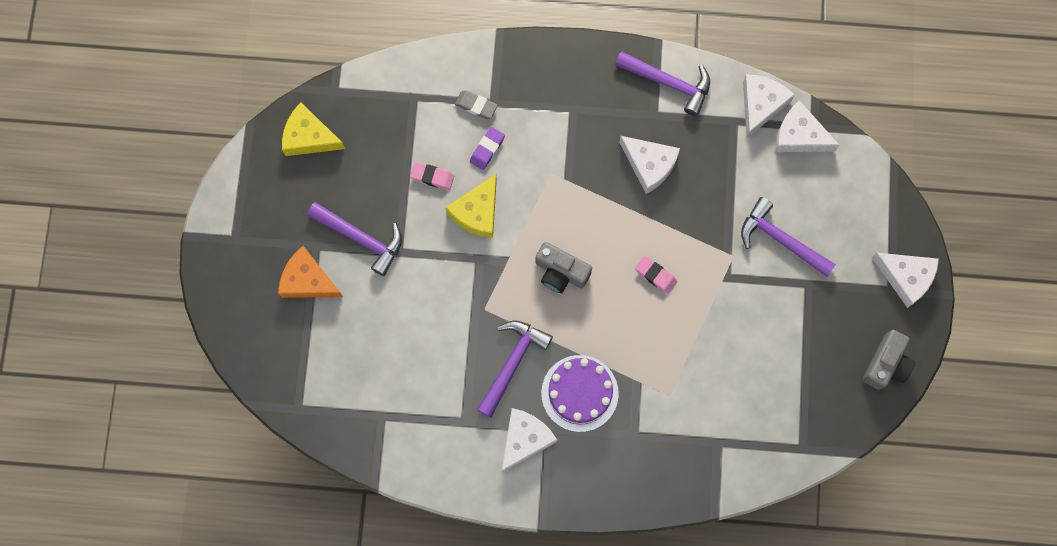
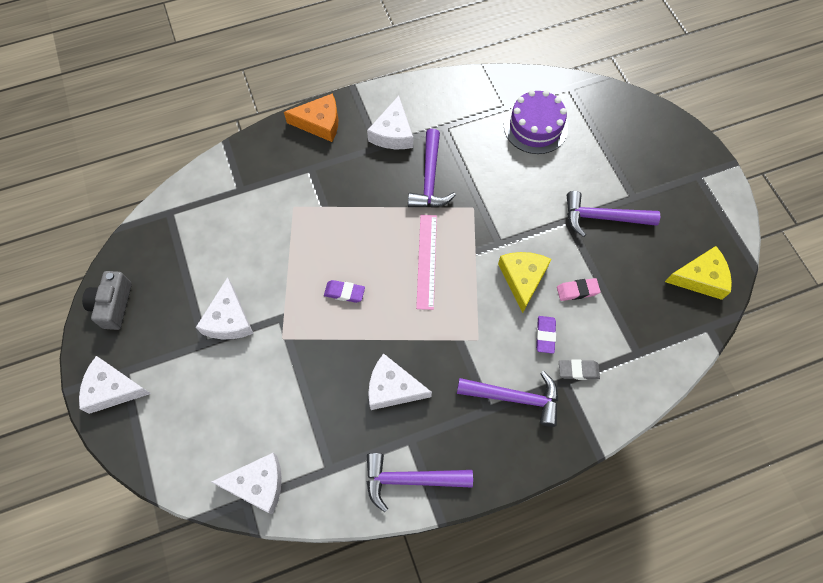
camera: 155 degrees right, 10 degrees down
(308, 280) = (622, 171): orange cheese -> orange cheese (320, 123)
(561, 272) = (426, 261): grey camera -> pink ruler
(579, 393) = (366, 179): purple cake -> purple cake (535, 127)
(655, 275) = (344, 292): pink eraser -> purple eraser
(761, 105) = (308, 500): white cheese -> white cheese (229, 319)
(781, 240) = (242, 372): purple hammer -> purple hammer (514, 398)

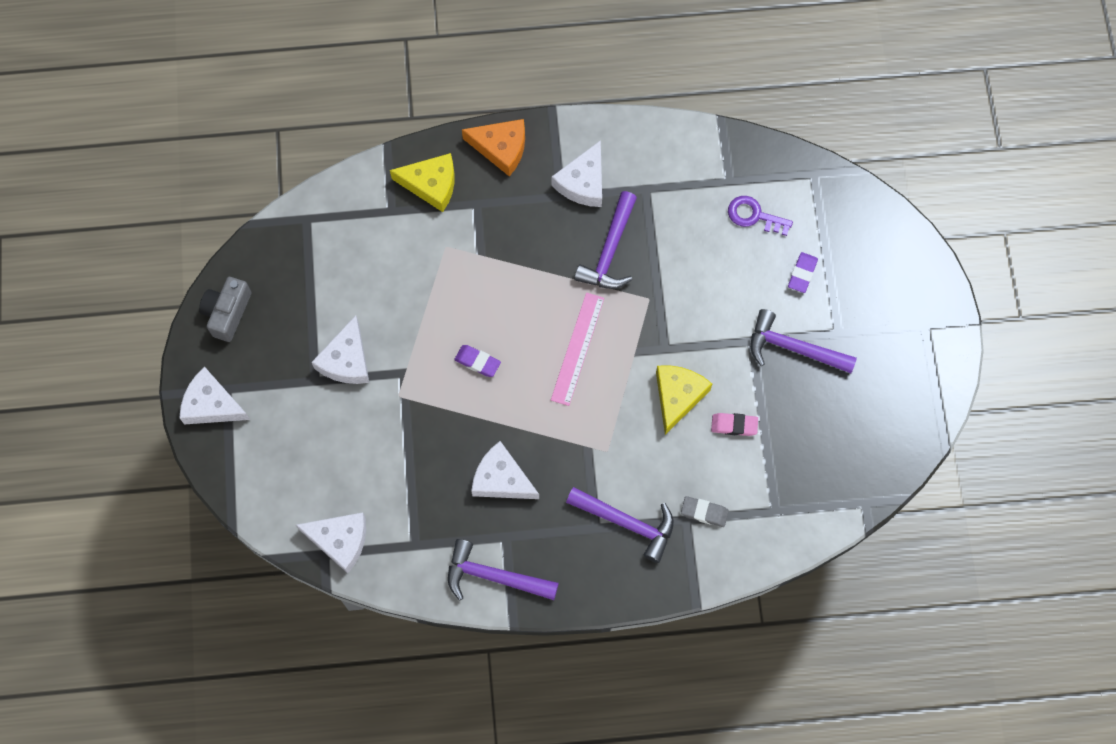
camera: 15 degrees right, 5 degrees up
(535, 127) = (754, 216): purple cake -> purple key
(545, 335) = (681, 465): purple eraser -> purple eraser (802, 274)
(700, 278) = (878, 446): yellow cheese -> yellow cheese (431, 184)

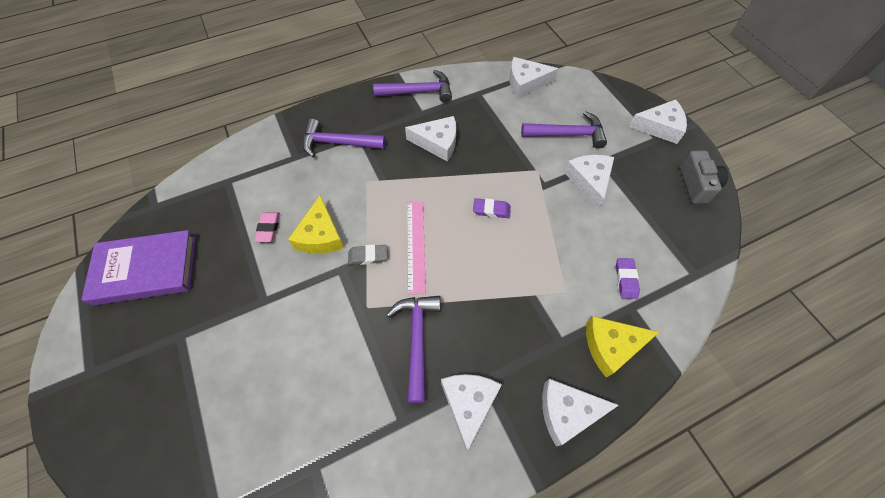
camera: 160 degrees right, 10 degrees down
(501, 148) = (567, 412): orange cheese -> white cheese
(704, 512) = (282, 165): grey eraser -> grey eraser (368, 256)
(734, 425) = (269, 228): pink eraser -> pink eraser turned 75 degrees counterclockwise
(754, 216) = (279, 432): purple key -> none
(793, 348) = (223, 307): purple hammer -> purple hammer (567, 134)
(802, 274) = (220, 383): purple eraser -> purple eraser (625, 280)
(872, 419) = (146, 270): none -> purple book

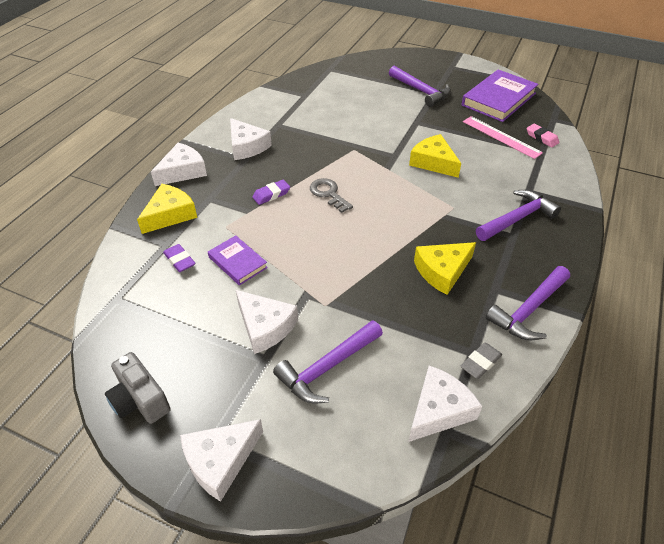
camera: 140 degrees right, 15 degrees down
(269, 228) = (470, 147): pink eraser -> pink eraser (541, 138)
(368, 256) = (387, 170): grey eraser -> grey eraser (480, 363)
(416, 245) = (363, 192): pink ruler -> pink ruler (501, 137)
(417, 340) = (305, 153): purple hammer -> purple hammer (421, 91)
(437, 143) = (442, 271): white cheese -> yellow cheese
(446, 265) = (328, 194): none -> grey key
(491, 210) = (333, 246): purple eraser -> purple eraser (271, 195)
(577, 245) = (238, 262): none -> purple book

